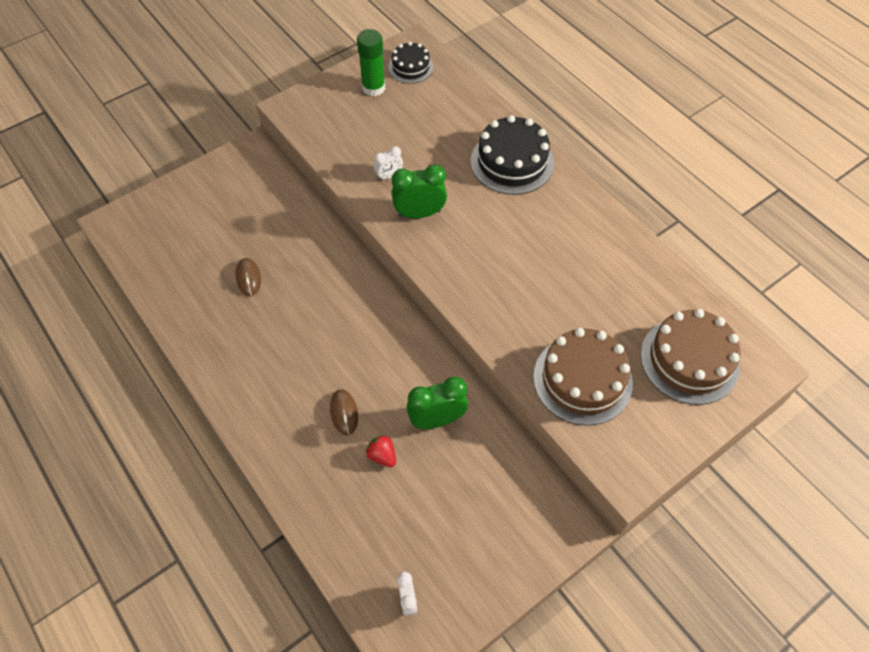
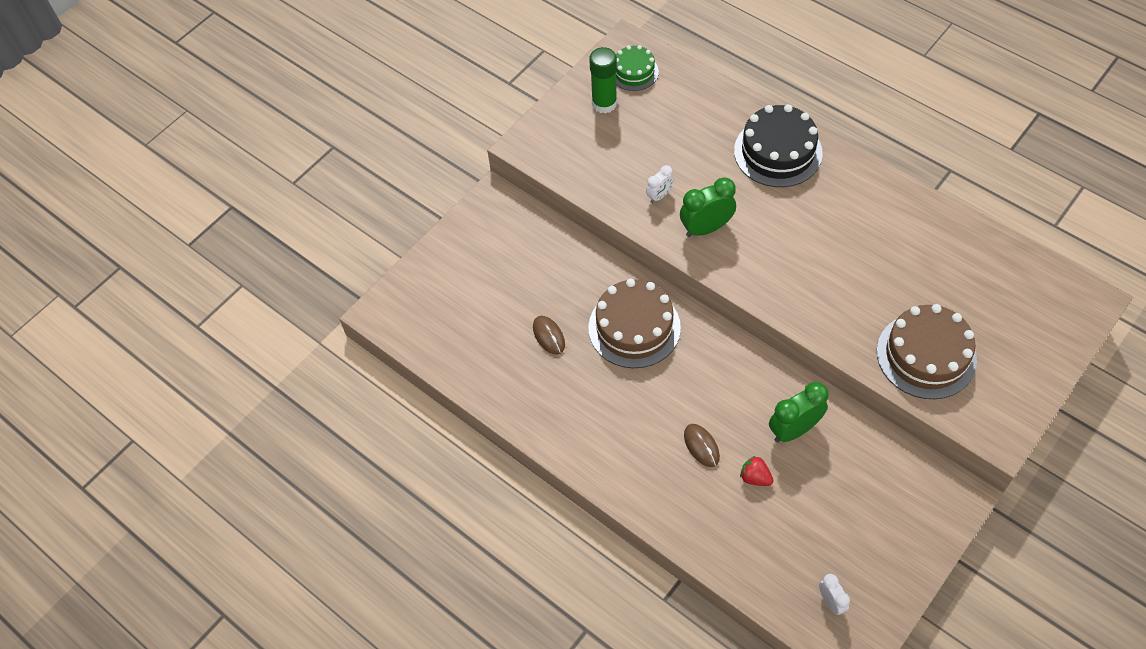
camera: 10 degrees left, 0 degrees up
(410, 67) = (634, 72): black cake -> green cake
(689, 360) = (1019, 312): brown cake -> brown cake (634, 327)

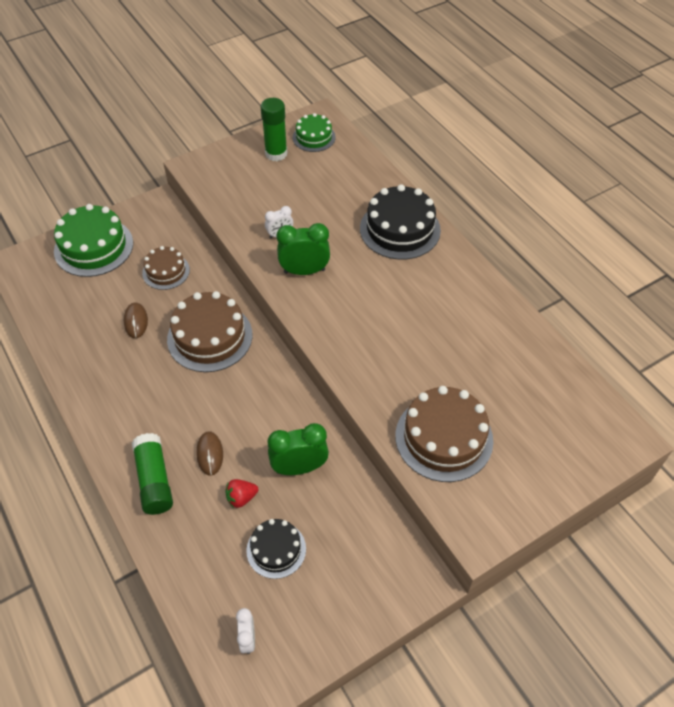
camera: 15 degrees right, 5 degrees down
(454, 268) = (93, 247): none -> green cake
(548, 271) = (166, 271): none -> brown cake
(662, 490) = (154, 480): none -> green glue stick
(755, 477) = (241, 498): red strawberry -> red strawberry turned 75 degrees counterclockwise
(813, 514) = (276, 549): none -> black cake

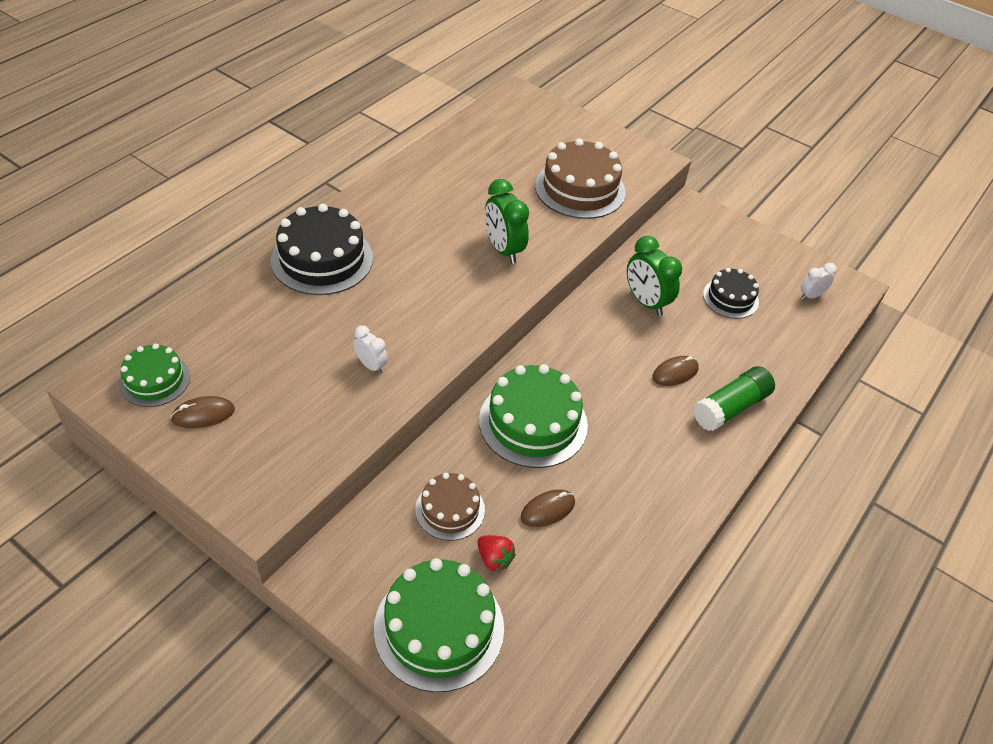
camera: 115 degrees left, 5 degrees down
(210, 337) = (533, 422): brown cake -> green cake
(241, 498) = (702, 335): red strawberry -> red strawberry (494, 559)
(276, 154) = (203, 414): green glue stick -> brown mouse
(304, 271) = (424, 326): green clock -> green clock (503, 249)

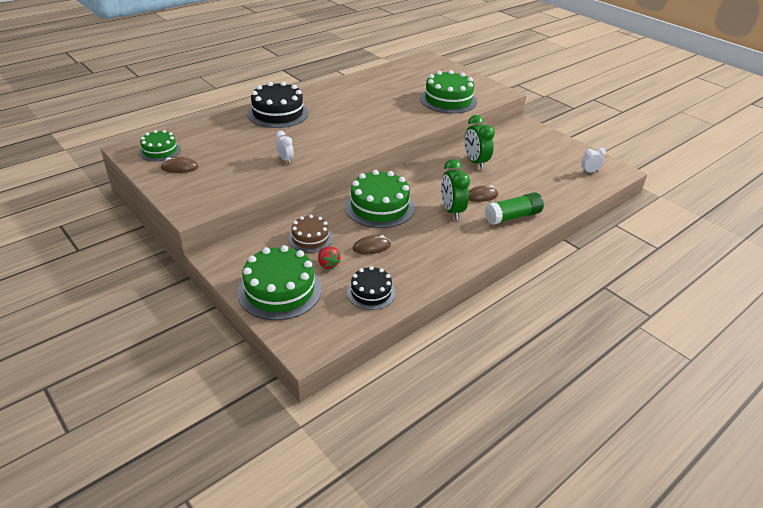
camera: 15 degrees right, 10 degrees down
(503, 249) = (388, 120): green clock -> green clock (451, 211)
(580, 189) = (448, 100): brown cake -> green cake
(730, 298) = (533, 166): black cake -> black cake (371, 292)

